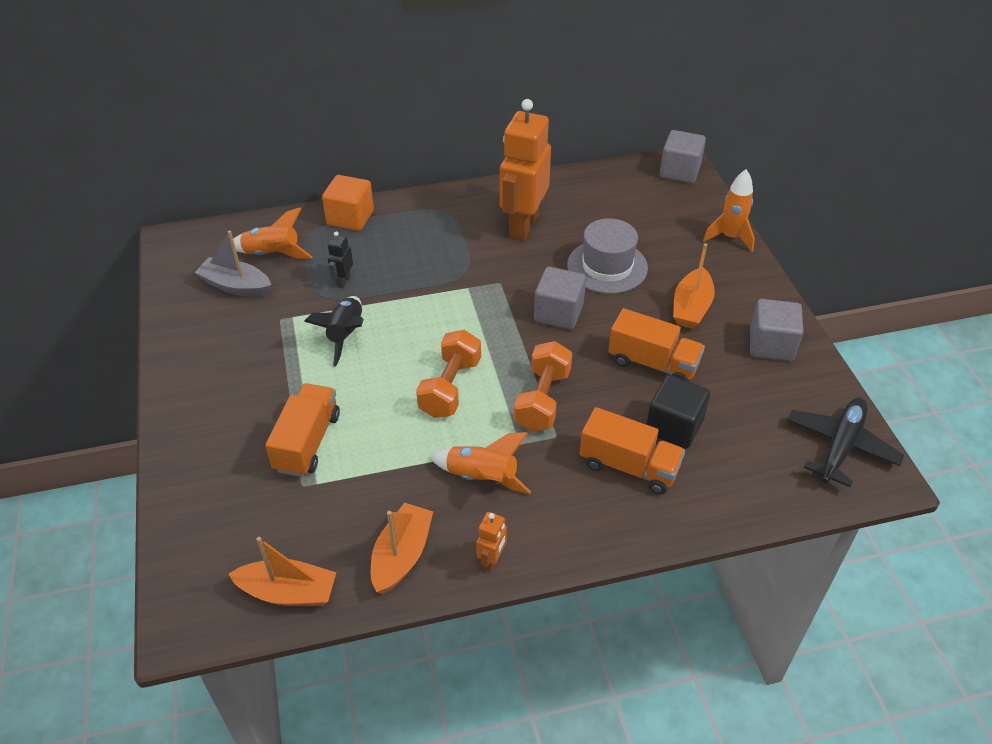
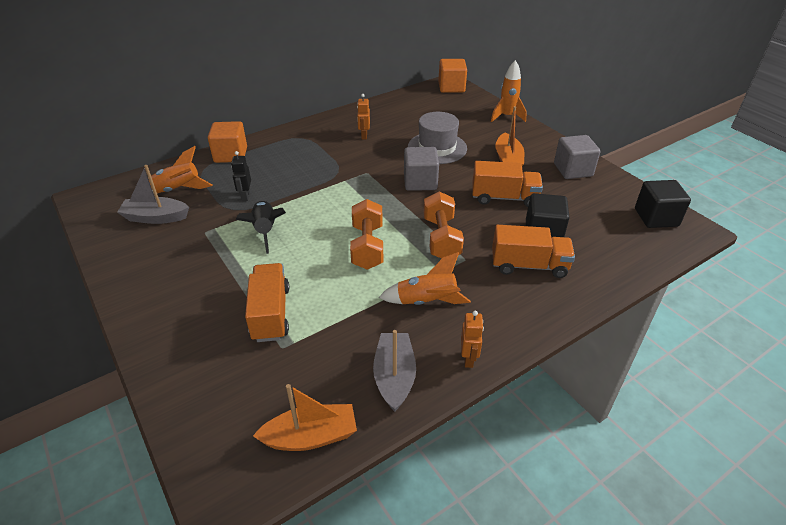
camera: 20 degrees left, 5 degrees down
(402, 555) = (394, 376): orange boat -> grey boat
(523, 225) = (364, 135): orange robot -> orange robot, size x0.42
(679, 171) = (451, 87): grey cube -> orange cube
(840, 446) = (656, 217): black plane -> black cube

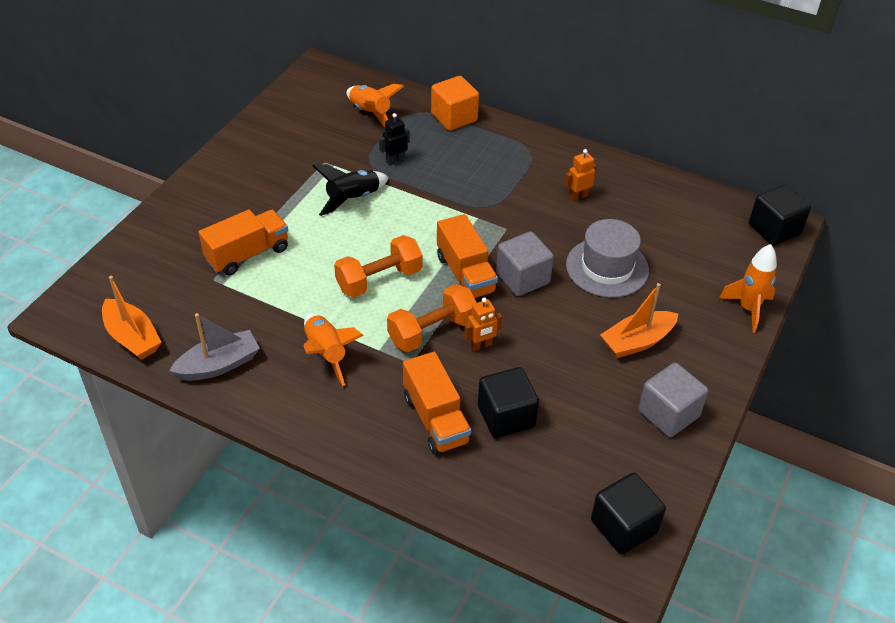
camera: 60 degrees right, 5 degrees up
(155, 217) = (322, 122): grey boat -> none
(451, 87) = (774, 229): orange cube -> black cube
(468, 359) = (268, 410): orange robot -> orange robot (481, 345)
(504, 198) = (549, 362): orange truck -> orange truck (466, 274)

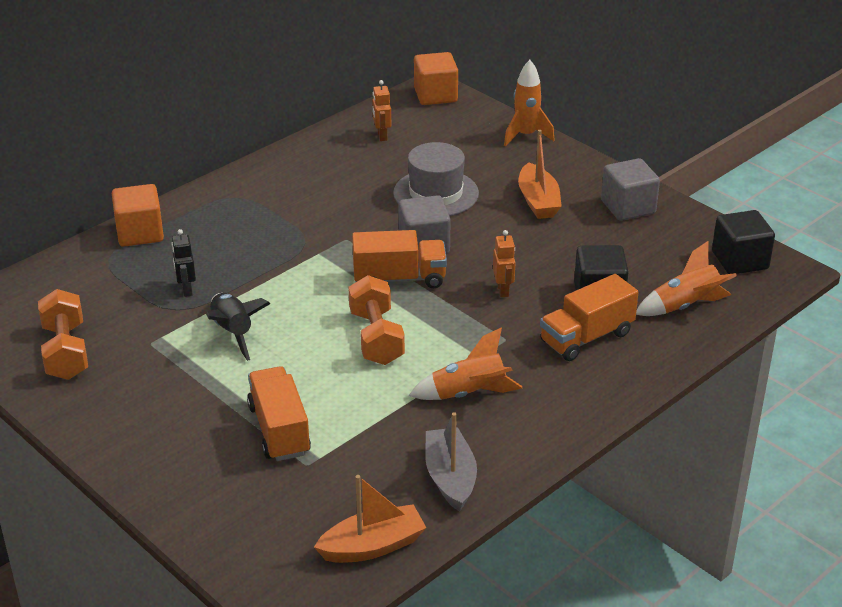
camera: 70 degrees left, 10 degrees down
(370, 114) = (85, 291): orange rocket -> orange rocket (685, 306)
(432, 331) = (469, 317): orange dumbbell -> orange dumbbell (66, 352)
(436, 419) = (586, 337): orange truck -> orange truck turned 150 degrees clockwise
(578, 196) = (325, 185): orange robot -> orange robot (381, 136)
(774, 229) = (435, 95): black cube -> orange cube

